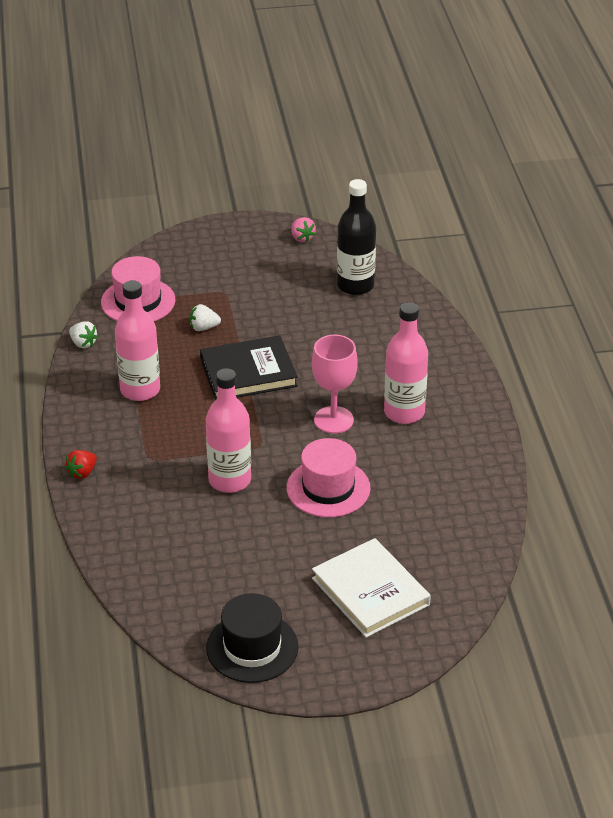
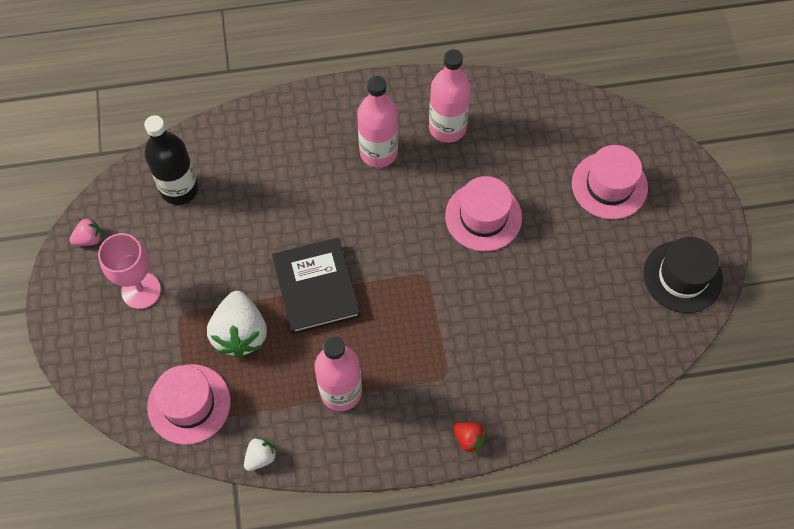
camera: 90 degrees left, 25 degrees up
(203, 327) = (240, 333): white strawberry -> white strawberry, size x2.03
(229, 480) = (475, 300): pink bottle -> pink bottle (447, 127)
(333, 420) = (389, 211): pink goblet -> pink goblet (141, 290)
(370, 591) = (609, 185): white book -> pink hat

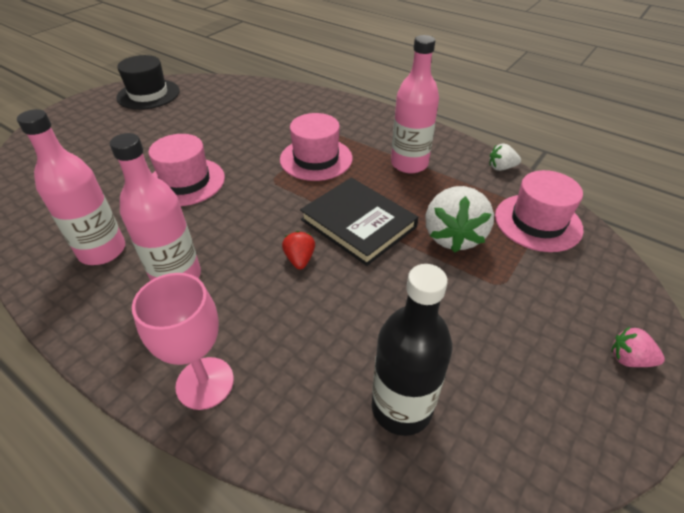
camera: 135 degrees left, 20 degrees down
(89, 239) = (566, 439): pink strawberry -> pink strawberry (629, 359)
(141, 290) = (529, 331): pink goblet -> pink goblet (205, 383)
(240, 333) = (453, 236): white strawberry -> white strawberry turned 150 degrees clockwise
(316, 288) = (358, 223): black book -> black book turned 75 degrees counterclockwise
(469, 439) = (357, 109): red strawberry -> red strawberry (300, 259)
(609, 185) = (94, 145): pink hat -> pink hat (316, 159)

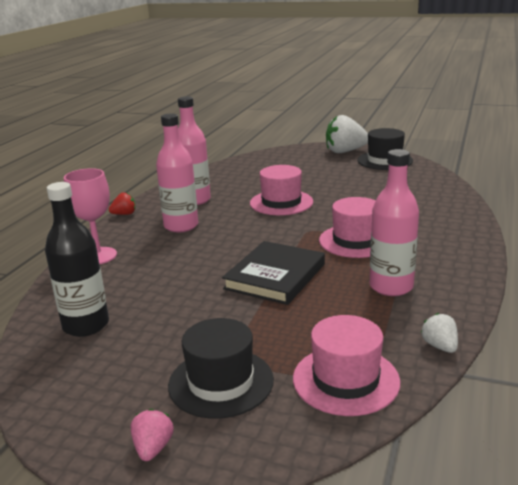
camera: 75 degrees right, 20 degrees down
(300, 259) = (217, 261): red strawberry -> red strawberry (124, 214)
(453, 236) = (286, 326): white strawberry -> white strawberry (345, 151)
(535, 296) = (221, 382): none -> black hat

